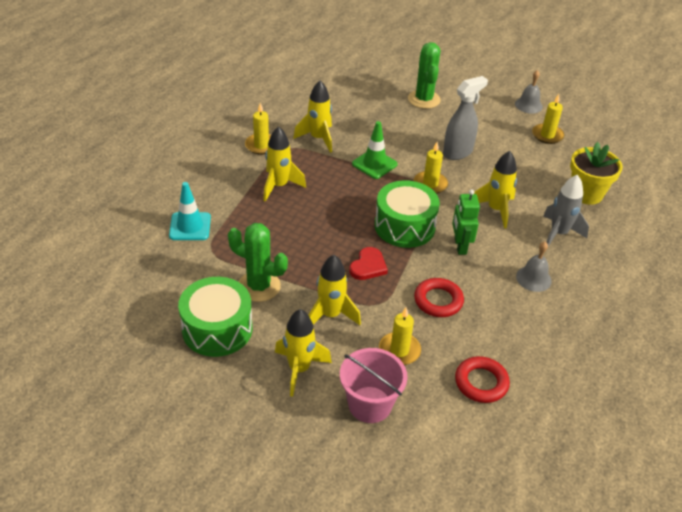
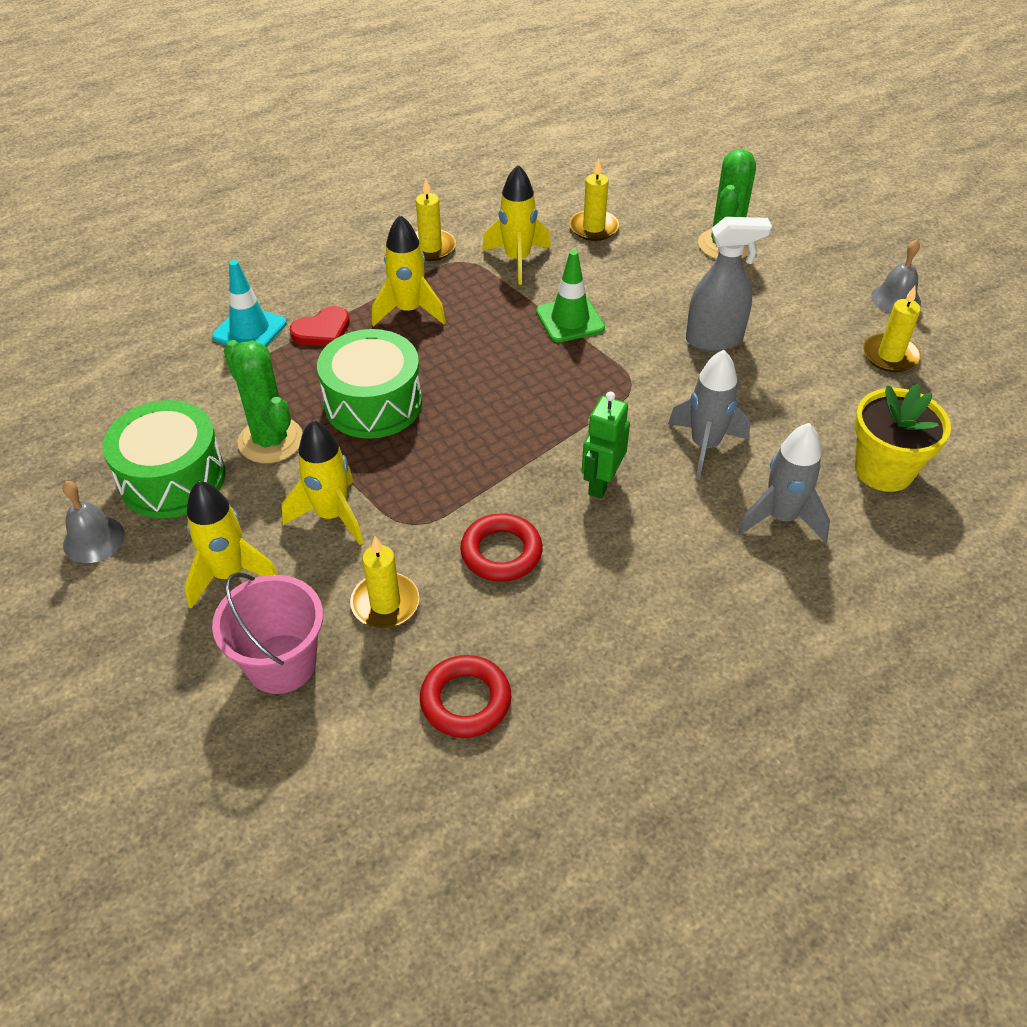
camera: 30 degrees right, 5 degrees up
(368, 266) = (440, 465): red heart -> red heart (322, 330)
(404, 226) = (541, 425): green drum -> green drum (373, 403)
(430, 184) = (631, 375): yellow candle -> yellow candle (593, 228)
(495, 210) = (705, 446): yellow rocket -> grey rocket
(533, 278) = (680, 574): grey bell -> grey bell (94, 539)

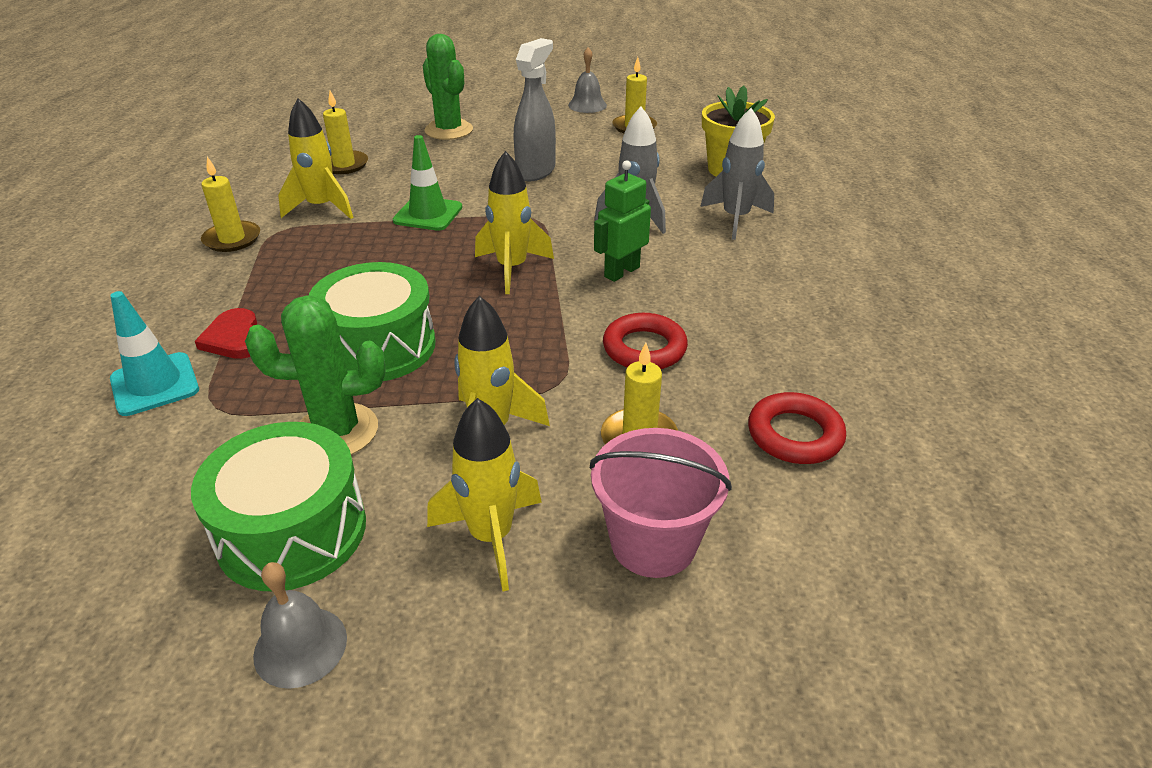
camera: 55 degrees left, 10 degrees down
(322, 330) = (235, 338): red heart -> red heart turned 150 degrees clockwise
(409, 311) = (292, 281): yellow rocket -> yellow rocket (512, 269)
(601, 483) = (621, 272): green robot -> green robot turned 75 degrees clockwise

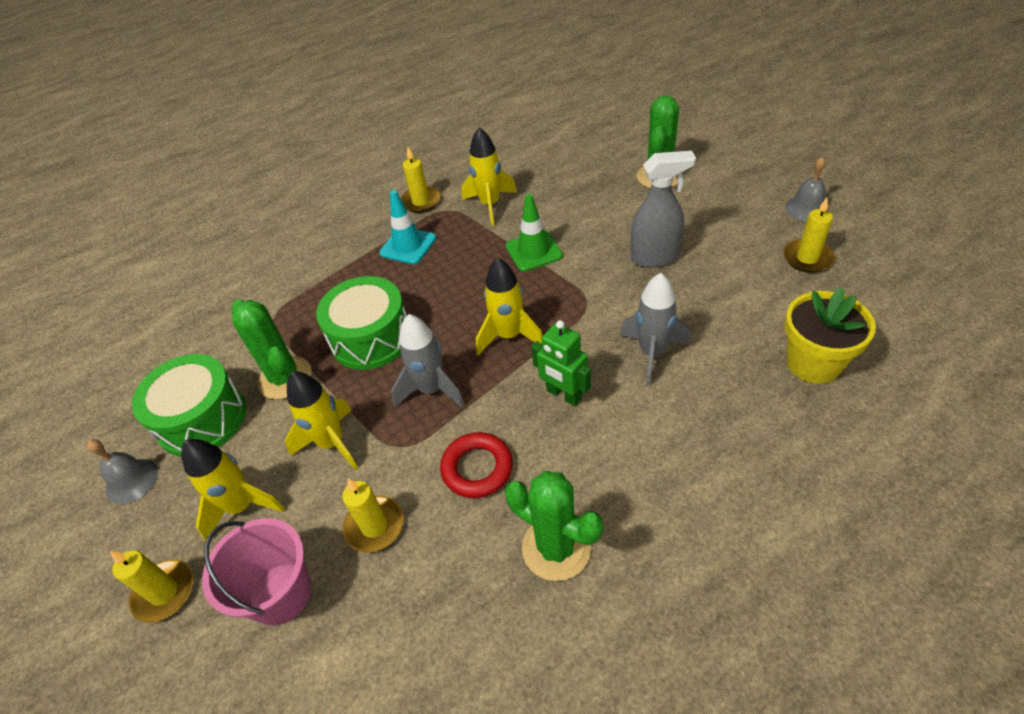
camera: 60 degrees right, 10 degrees up
(155, 384) = (274, 283): turquoise traffic cone -> turquoise traffic cone (408, 246)
(235, 338) = (332, 278): red heart -> none
(344, 165) = (551, 173): yellow candle -> yellow candle (164, 592)
(621, 272) = (564, 395): green robot -> green robot turned 150 degrees counterclockwise
(735, 219) = (725, 416): grey rocket -> grey rocket (432, 390)
(776, 342) = (556, 548): none -> green cactus
(794, 435) = (444, 622): red ring -> none

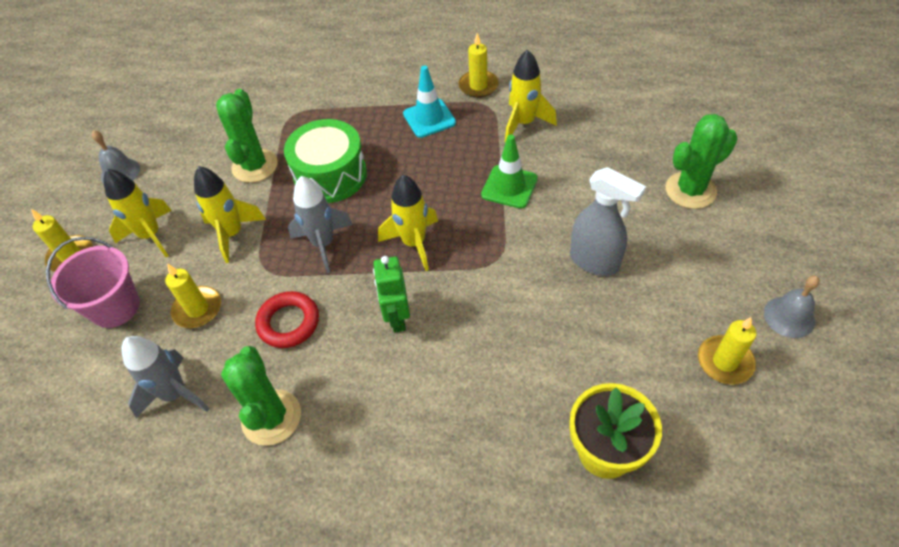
camera: 40 degrees right, 5 degrees up
(202, 419) = (188, 159): green drum -> none
(652, 353) = (494, 338): grey rocket -> grey rocket (175, 394)

